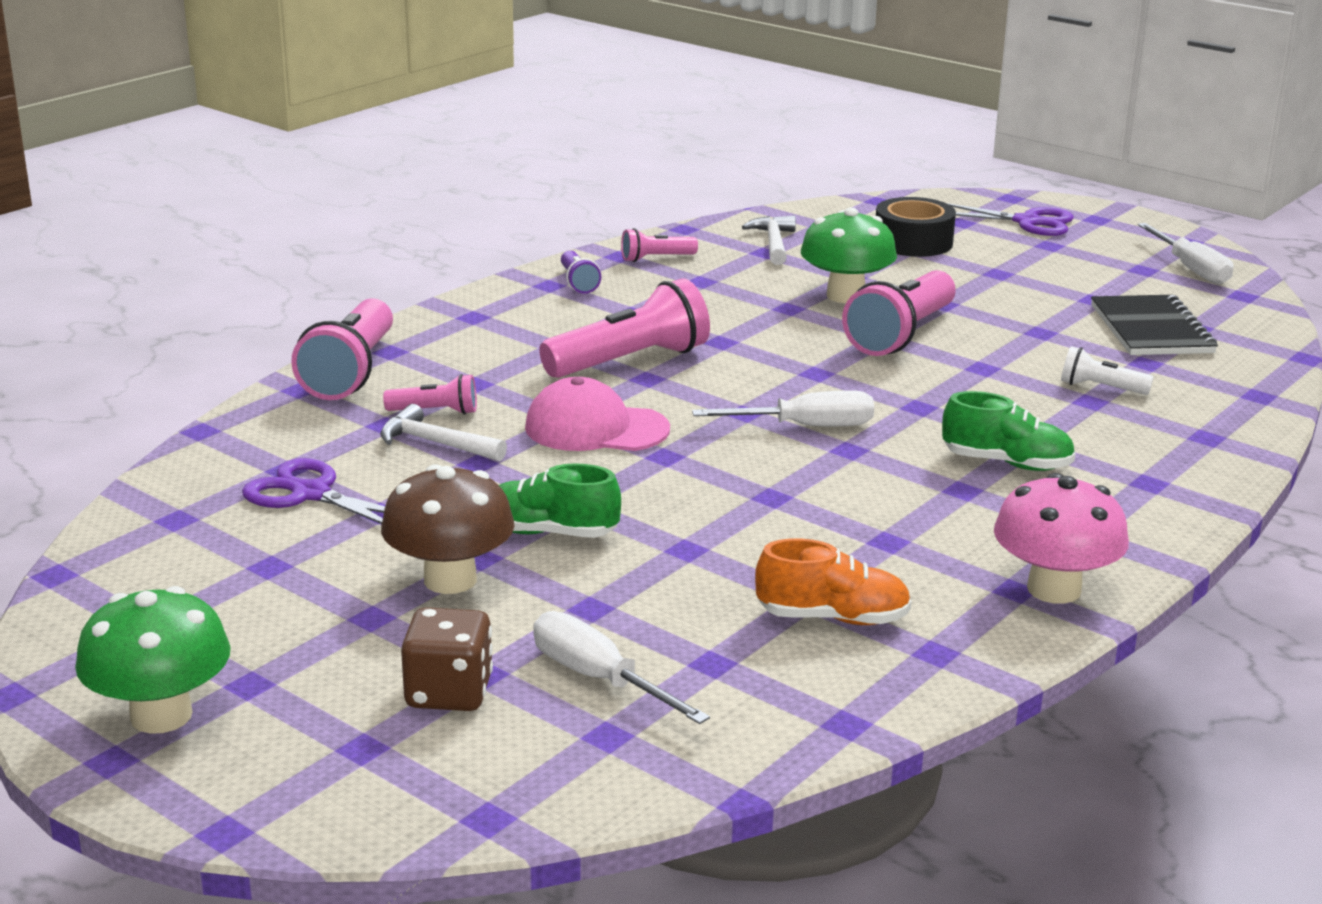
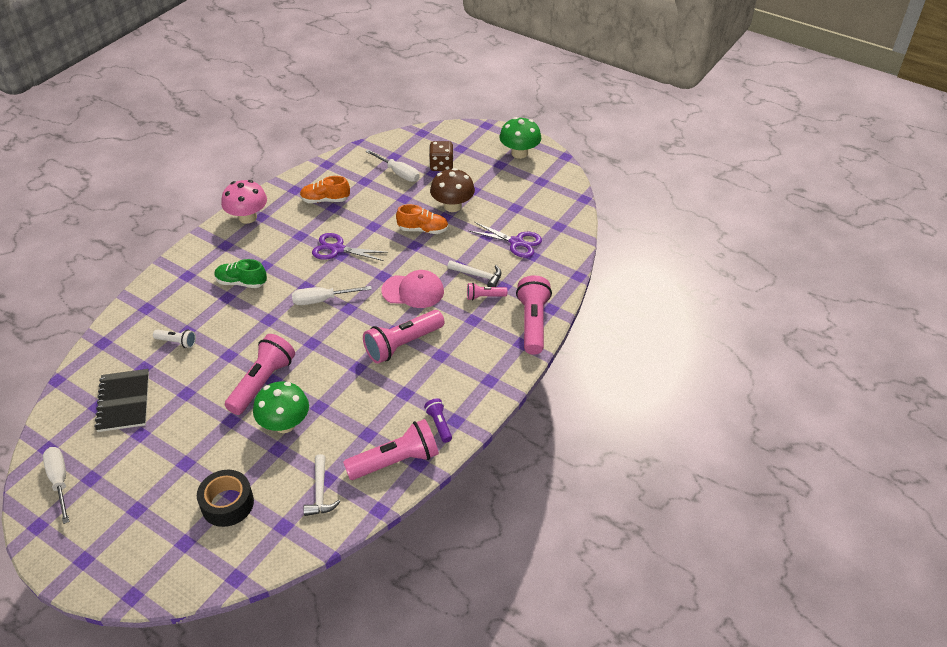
camera: 175 degrees right, 20 degrees up
(549, 533) = (423, 230): green shoe -> orange shoe
(656, 258) = (396, 461): pink flashlight -> pink flashlight, size x1.97
(1027, 222) = (137, 548): purple scissors -> purple scissors (337, 249)

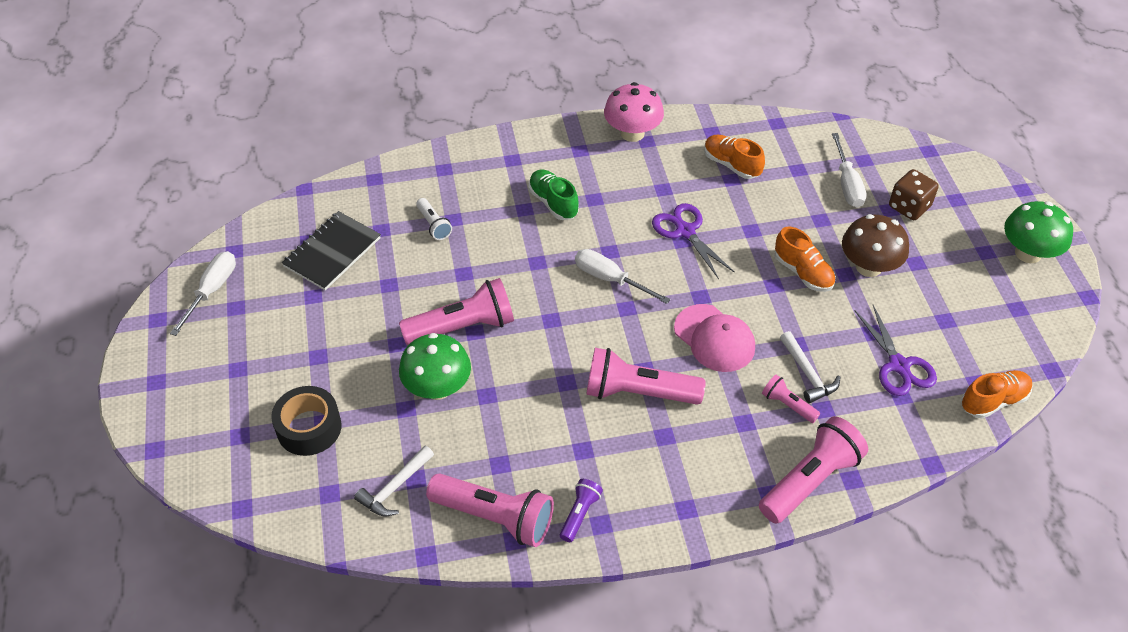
camera: 45 degrees right, 5 degrees up
(574, 229) = (993, 401): none -> orange shoe

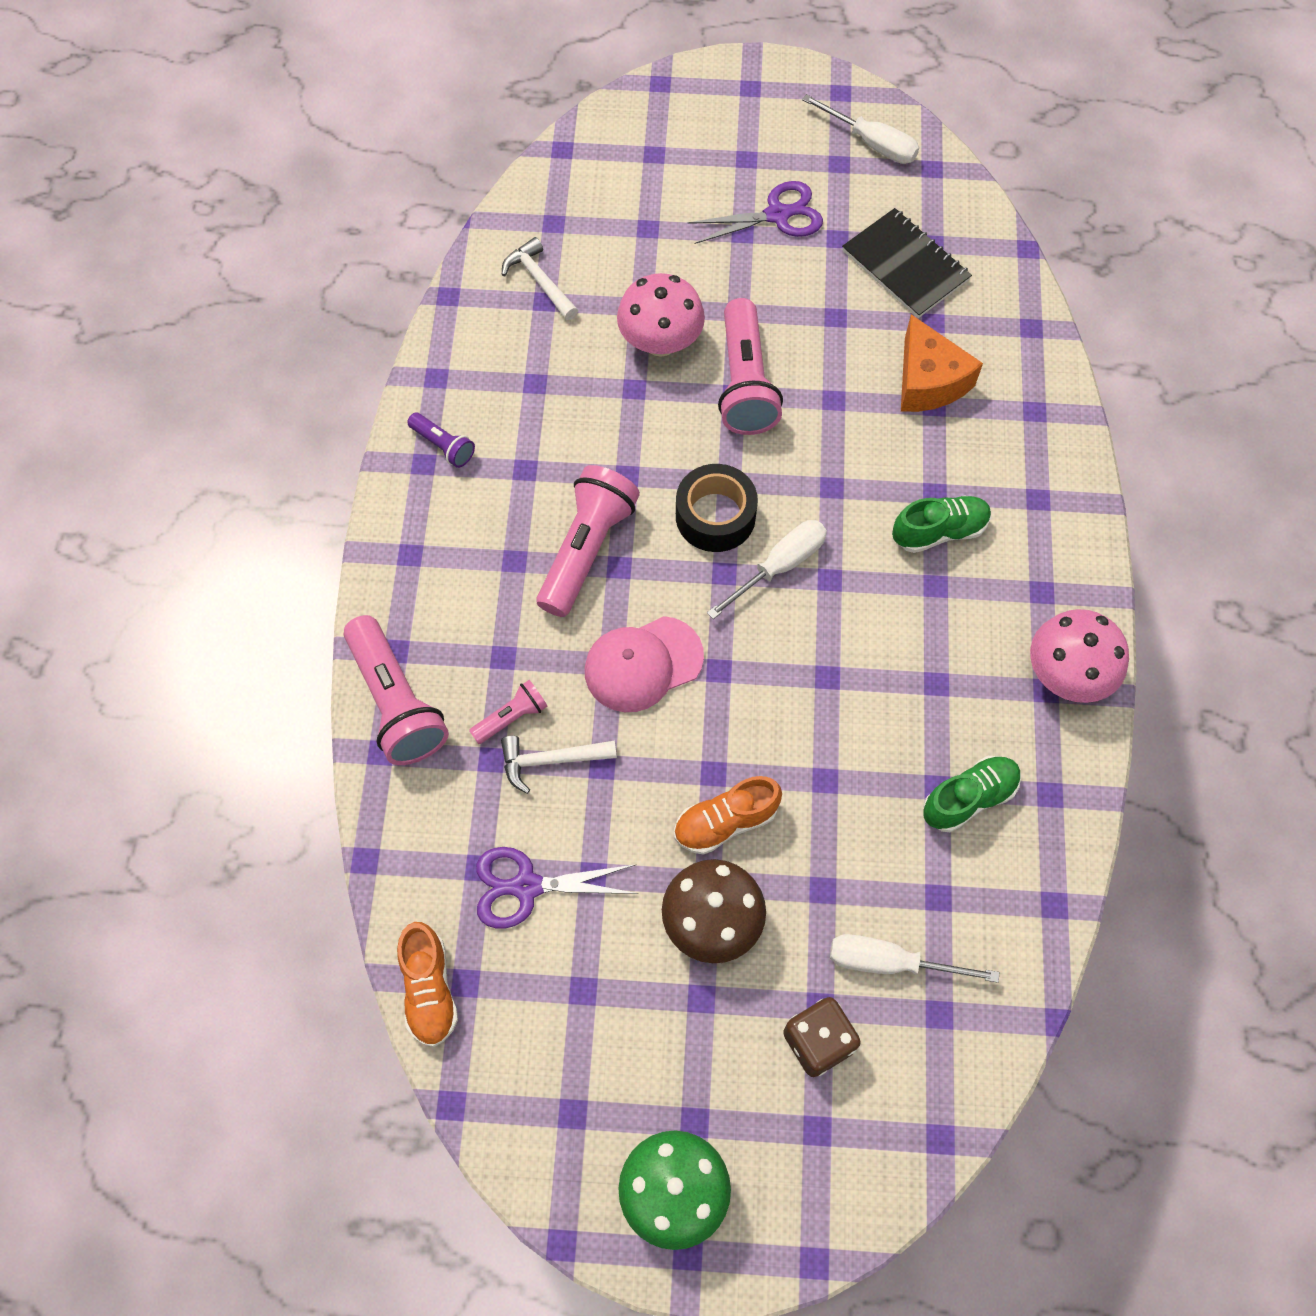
camera: 105 degrees right, 15 degrees up
(309, 428) = (644, 214): black tape -> black tape (715, 516)
(434, 225) = (928, 381): white flashlight -> orange cheese
(437, 388) = (660, 341): green mushroom -> pink mushroom
(495, 517) = (469, 365): pink flashlight -> none
(685, 231) = (844, 687): purple scissors -> purple scissors (777, 215)
(731, 165) = (969, 798): orange shoe -> green shoe

